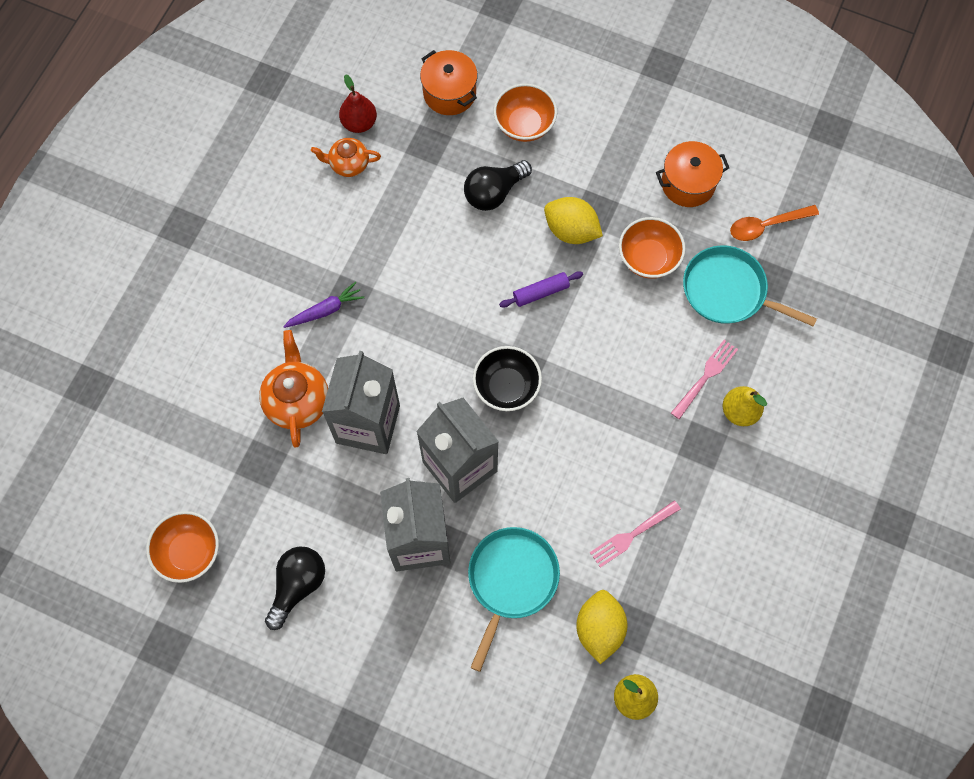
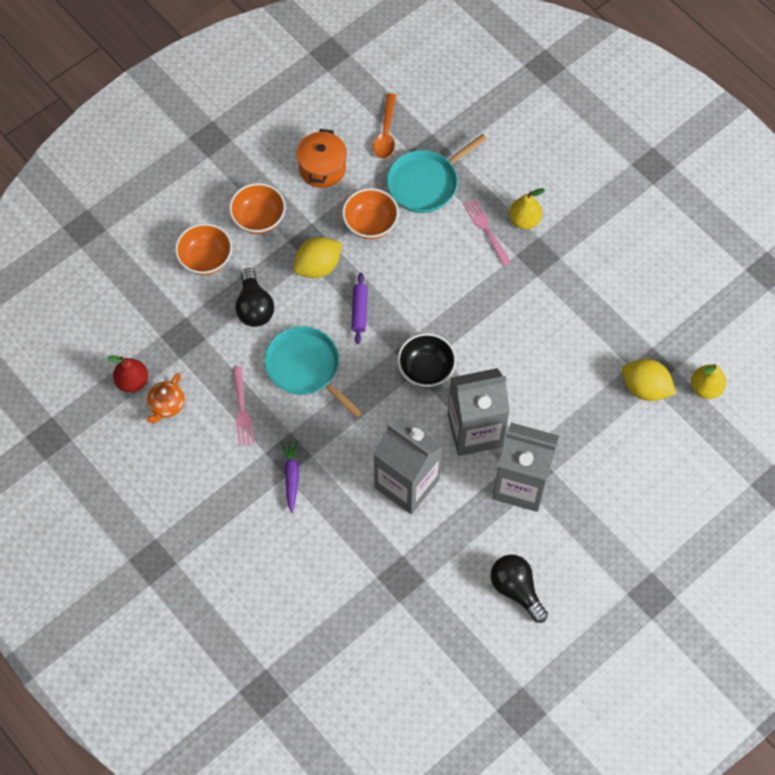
camera: 65 degrees left, 5 degrees down
(189, 552) = (450, 663): orange bowl -> orange bowl (259, 219)
(297, 400) = (360, 529): orange teapot -> none
(449, 93) = (144, 301): orange pot -> none
(511, 580) = (581, 432): turquoise pan -> turquoise pan (305, 367)
(632, 535) = (585, 334): pink fork -> pink fork (242, 409)

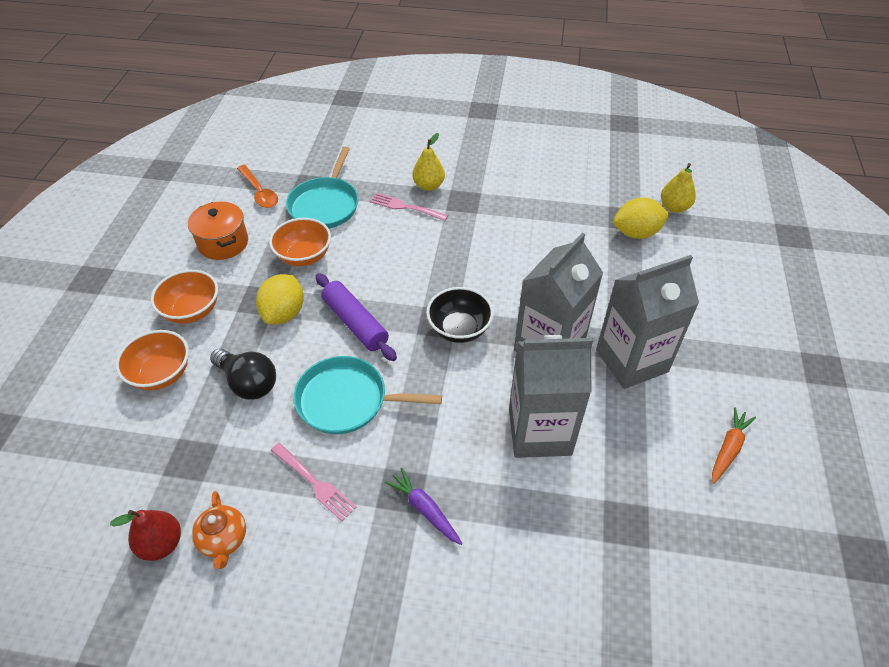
camera: 40 degrees left, 15 degrees down
(359, 311) = (355, 323): purple rolling pin -> purple rolling pin, size x1.56
(516, 589) = (728, 448): black light bulb -> orange carrot

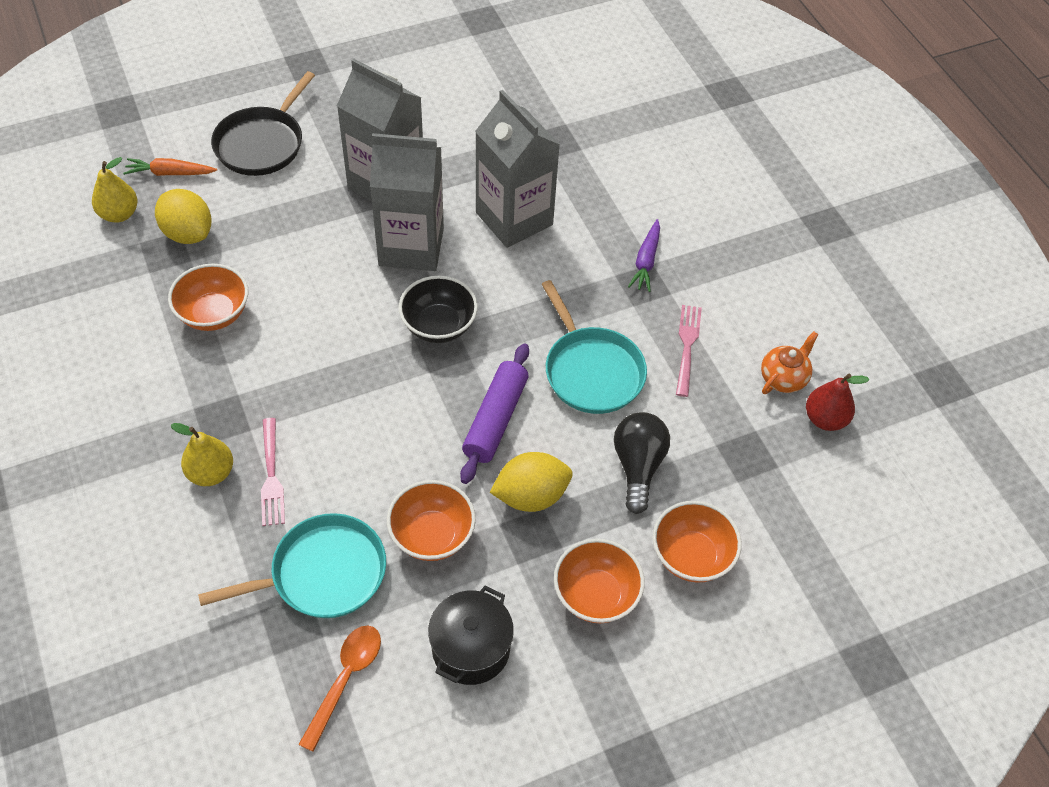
camera: 125 degrees left, 5 degrees up
(223, 243) = (471, 648): orange pot -> black pot
(551, 223) = (214, 314): none -> orange bowl
(719, 302) = (262, 144): none -> black pan
(728, 448) = (439, 102): orange carrot -> orange carrot (170, 173)

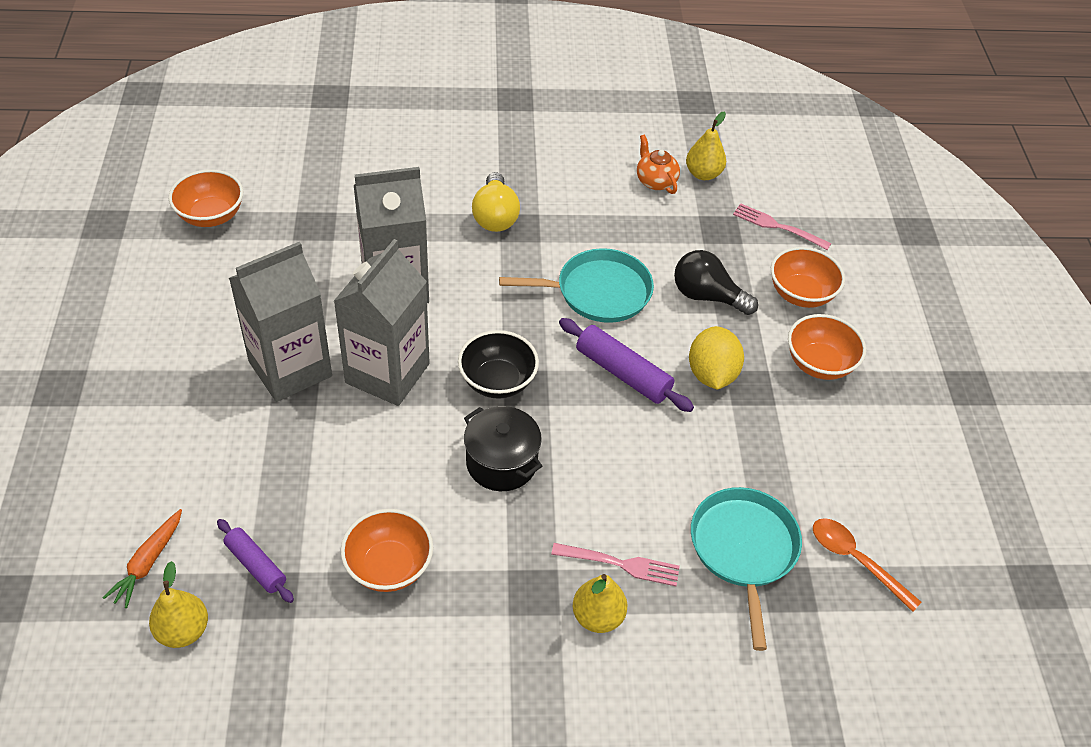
camera: 70 degrees left, 5 degrees down
(188, 233) = (256, 565): yellow lemon -> purple rolling pin
(262, 144) = (160, 461): black pan -> none
(432, 535) = (729, 455): orange bowl -> orange bowl (211, 216)
(471, 648) = (847, 461): black pot -> black pot (501, 463)
(646, 261) = (495, 216): purple carrot -> yellow light bulb
(687, 346) = (599, 224): pink fork -> pink fork (777, 226)
(825, 419) = (703, 174): red pear -> yellow pear

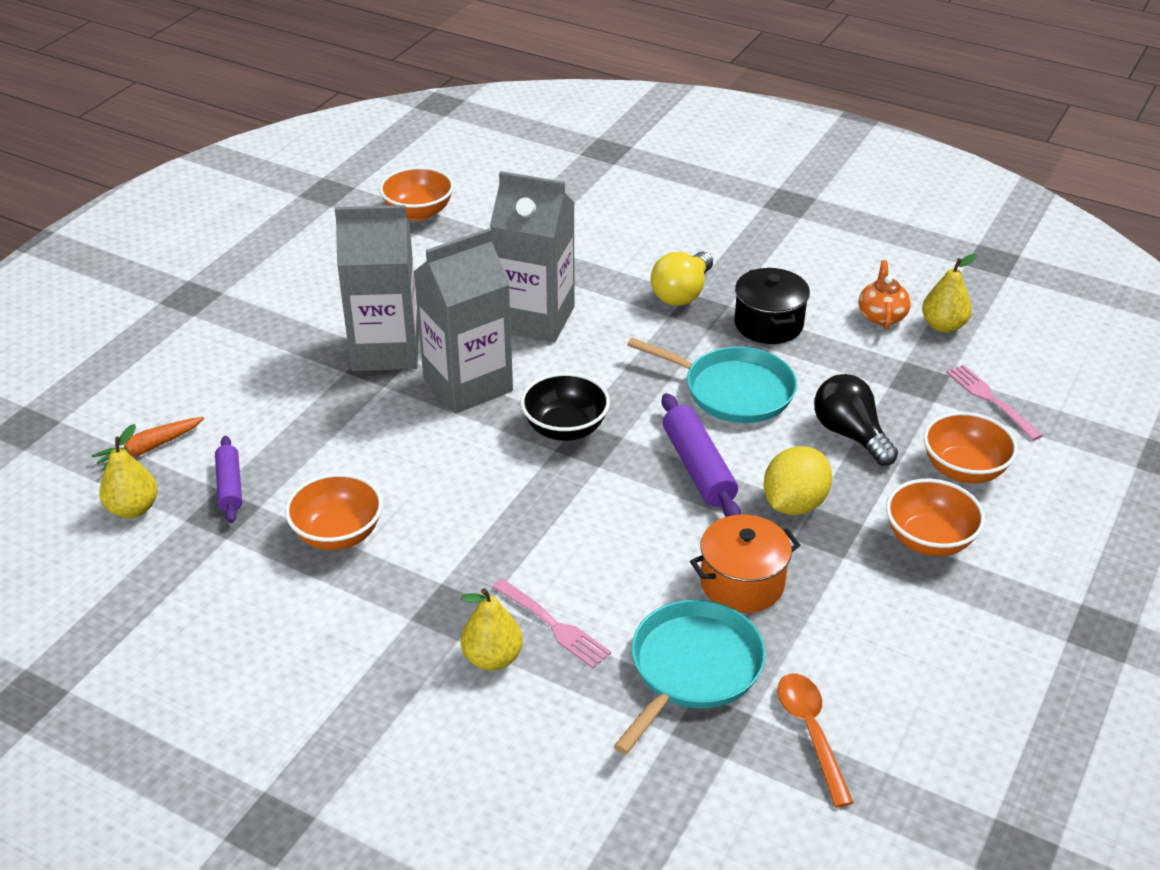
camera: 35 degrees right, 10 degrees down
(501, 463) = (511, 495): black pot -> black pot (768, 324)
(725, 460) = (742, 583): none -> orange pot

